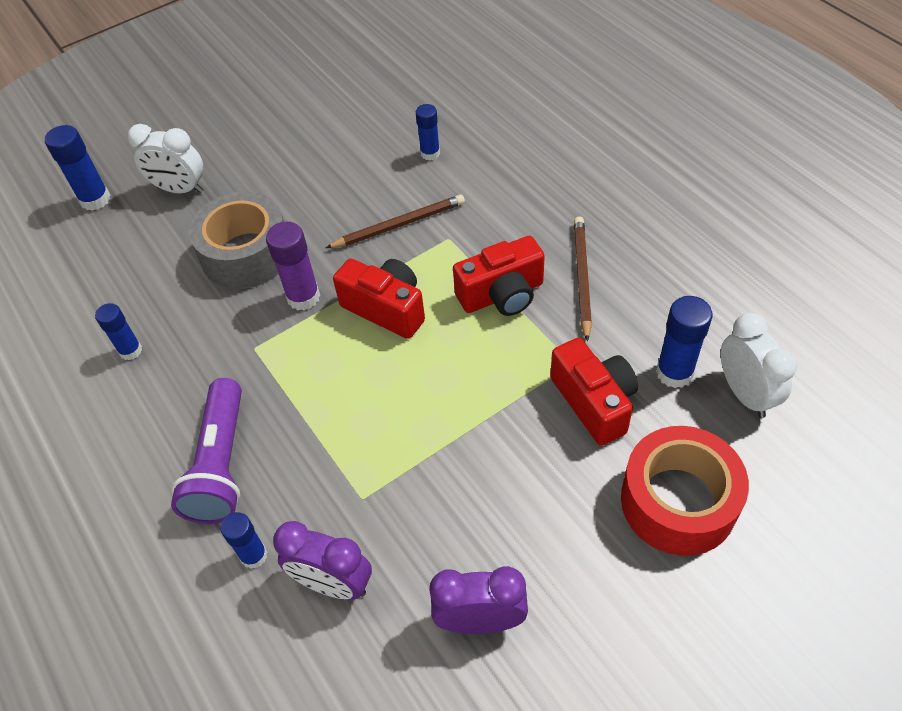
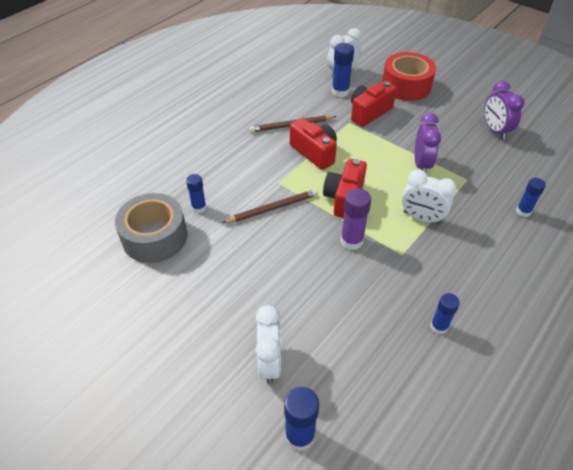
camera: 110 degrees left, 5 degrees down
(221, 464) = (486, 242): purple flashlight -> none
(246, 254) = (326, 286): grey tape -> grey tape (155, 237)
(307, 395) = (421, 218): none -> white clock
(333, 583) = (514, 178): purple clock -> purple clock (421, 164)
(399, 225) = (272, 208): brown pencil -> brown pencil turned 105 degrees clockwise

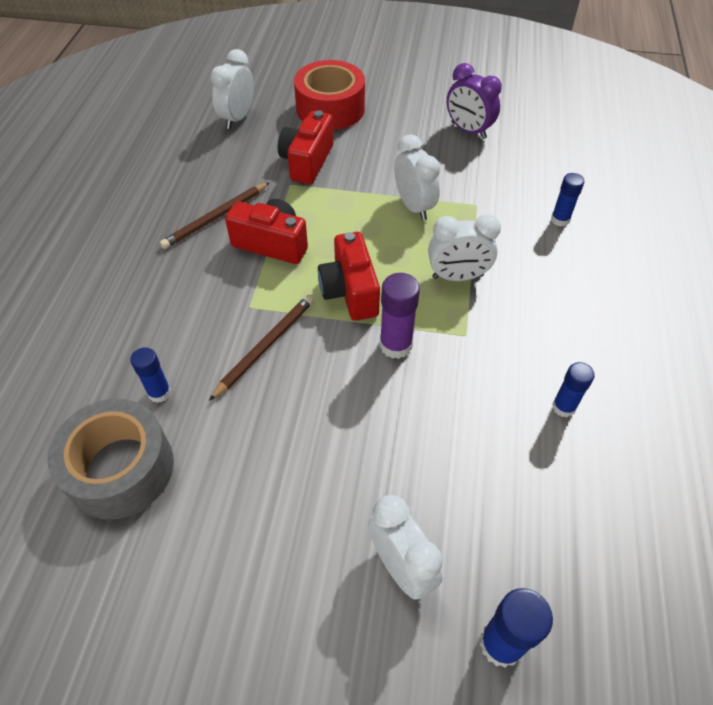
camera: 30 degrees left, 5 degrees up
(340, 91) = (251, 145): blue glue stick -> none
(421, 164) = (414, 206): purple clock -> white clock

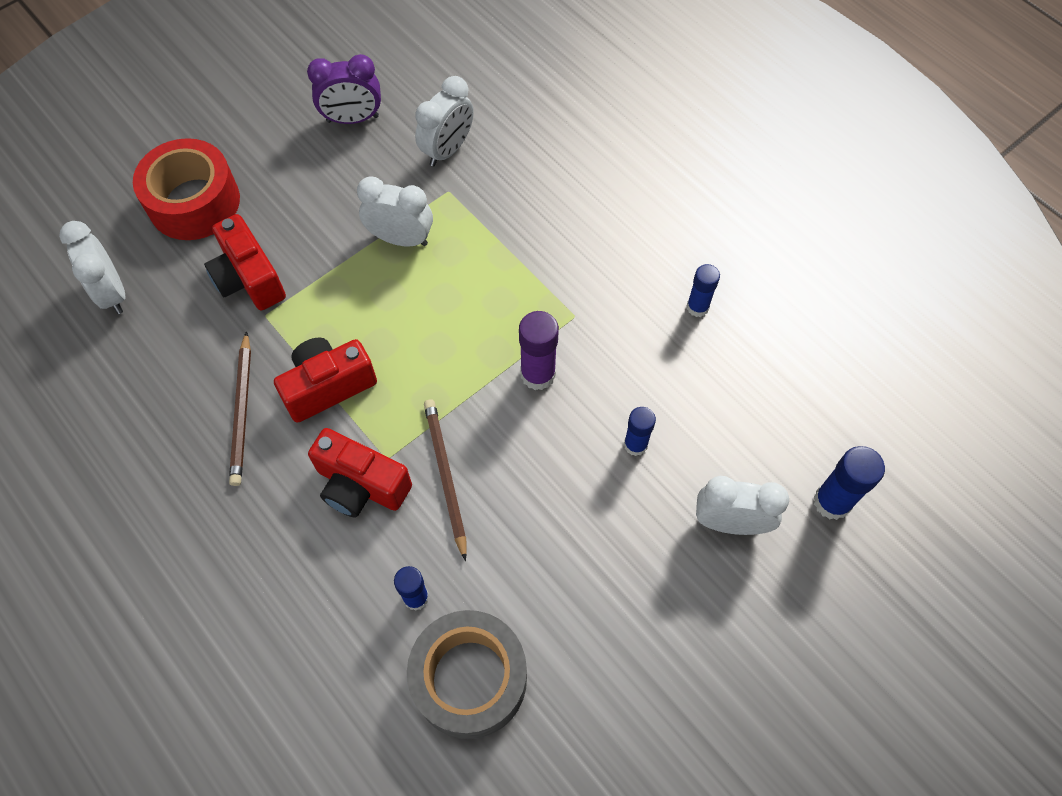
camera: 50 degrees left, 10 degrees up
(350, 291) = (448, 365): red camera -> red camera (361, 485)
(457, 276) = (512, 272): white clock -> white clock (447, 150)
(560, 219) = (526, 148): blue glue stick -> blue glue stick (635, 444)

